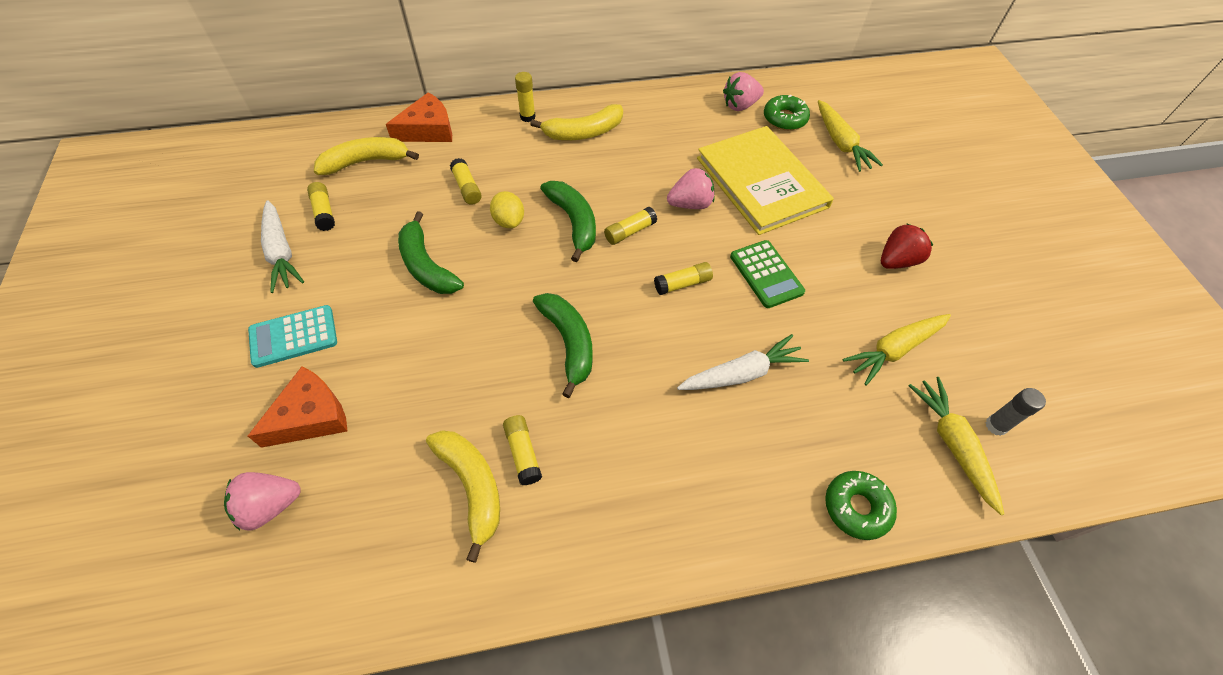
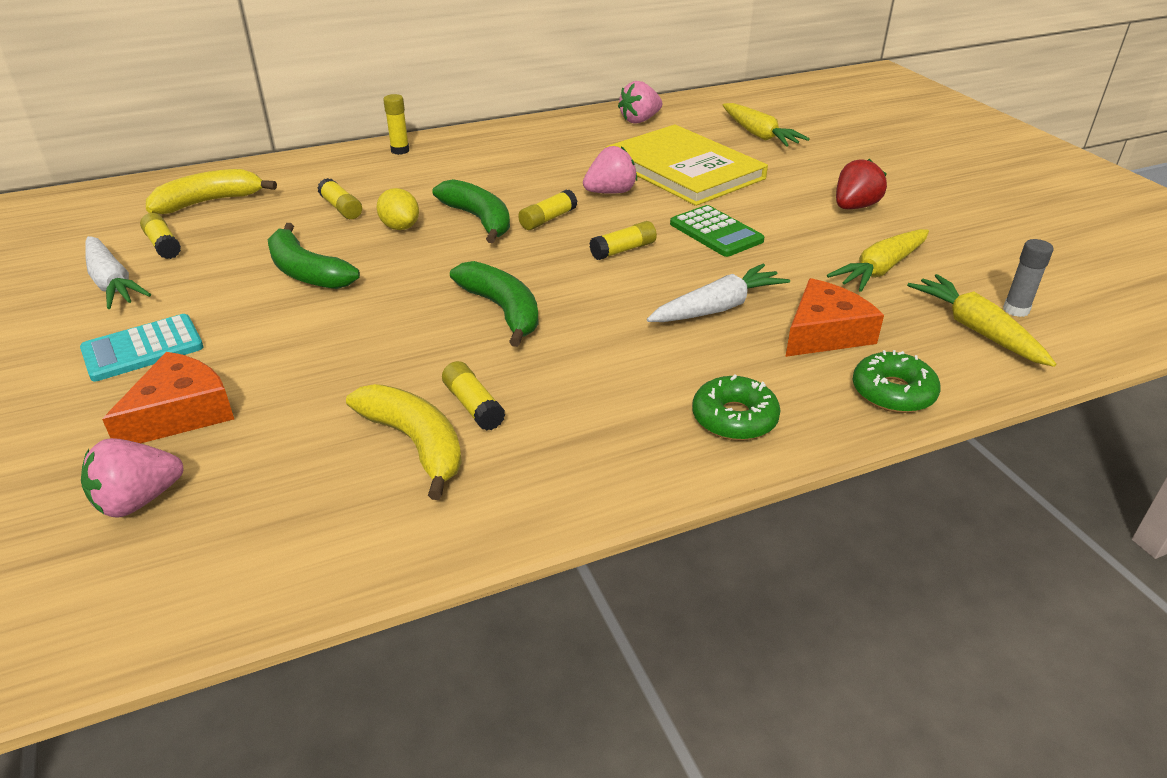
camera: 10 degrees left, 20 degrees down
(428, 129) = (281, 171): orange cheese -> orange cheese (824, 333)
(583, 132) = (469, 155): yellow banana -> none
(784, 118) = (692, 124): green donut -> green donut (734, 418)

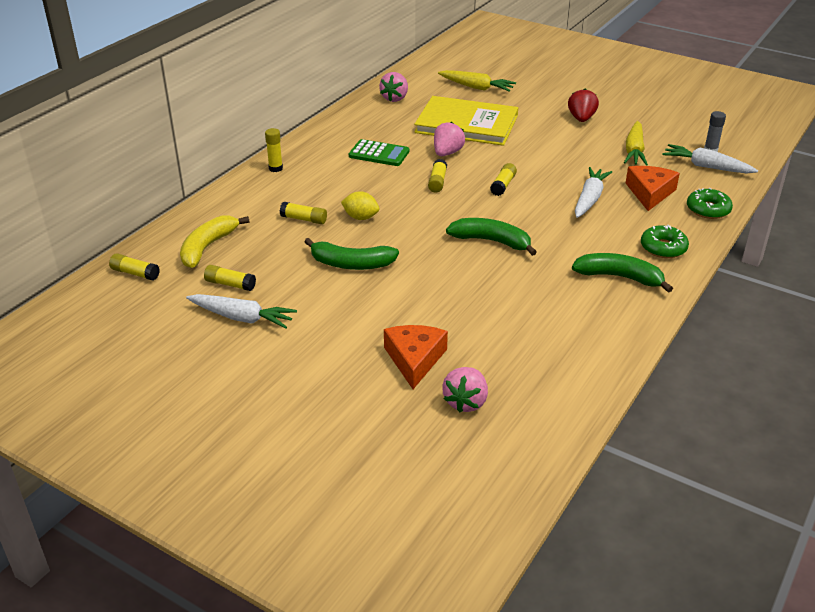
camera: 35 degrees left, 0 degrees up
(143, 349) = (333, 341): turquoise calculator -> none
(415, 443) = (549, 319): yellow banana -> none
(473, 405) = (548, 292): yellow glue stick -> yellow glue stick (135, 273)
(479, 220) = (399, 196): green banana -> green banana (619, 277)
(716, 232) = (534, 158): green calculator -> green calculator (379, 154)
(976, 330) = (706, 167): yellow carrot -> white carrot

